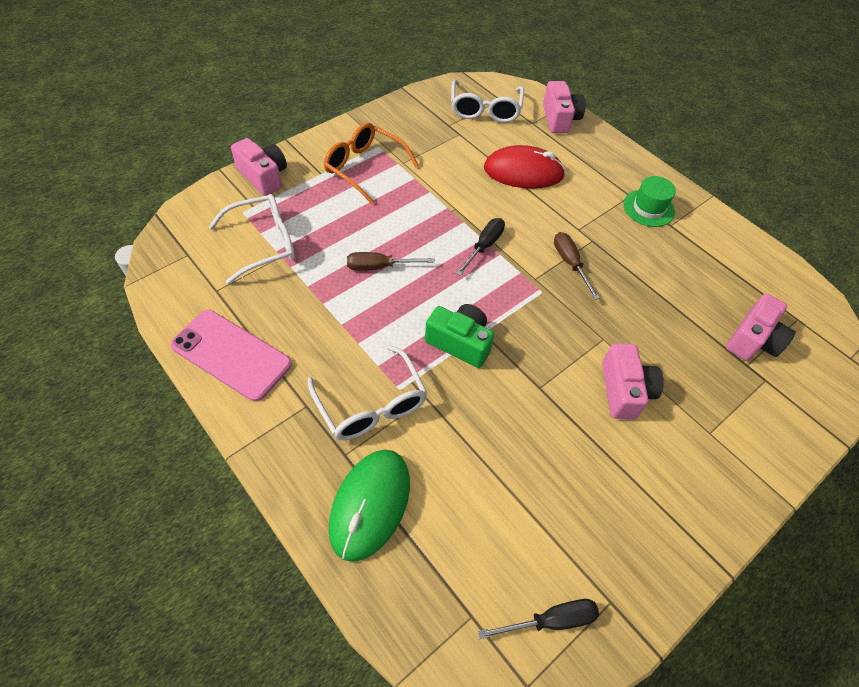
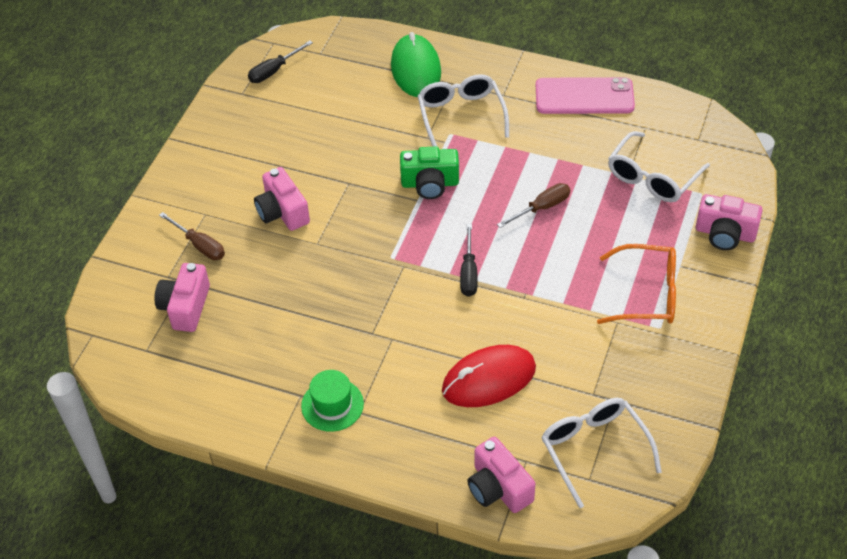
camera: 155 degrees right, 5 degrees down
(371, 404) = (461, 116): white glasses -> white glasses turned 45 degrees clockwise
(570, 263) = (380, 297): brown screwdriver -> brown screwdriver (200, 245)

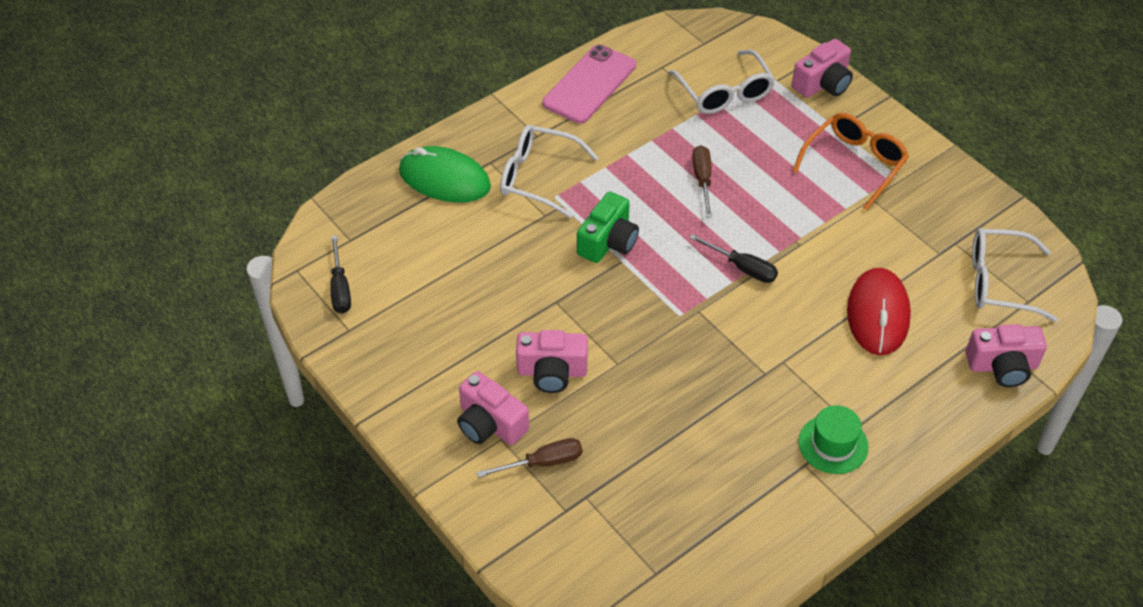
camera: 60 degrees left, 0 degrees up
(185, 307) = (621, 512): pink camera -> pink camera (490, 424)

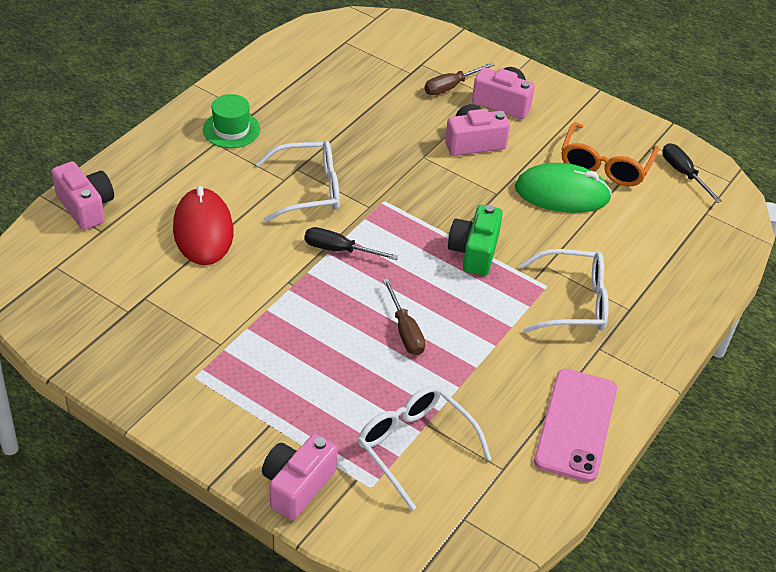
camera: 160 degrees right, 5 degrees down
(444, 179) = (662, 283): green mouse -> green mouse (562, 193)
(854, 164) = (244, 380): orange glasses -> orange glasses (605, 165)
(999, 282) = (83, 279): white glasses -> white glasses (308, 190)
(1002, 366) = (86, 206): pink camera -> pink camera turned 75 degrees clockwise

